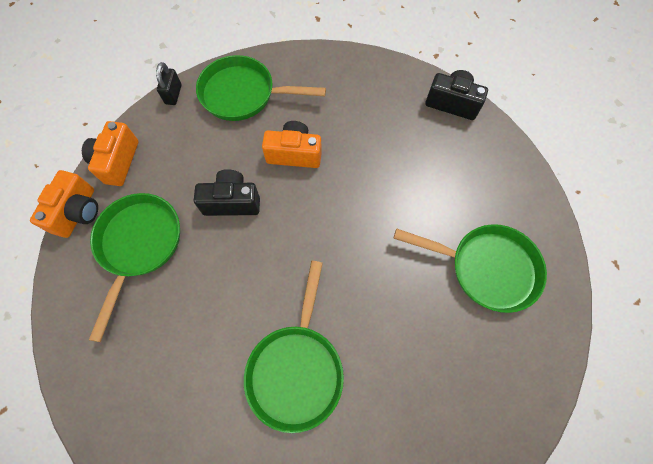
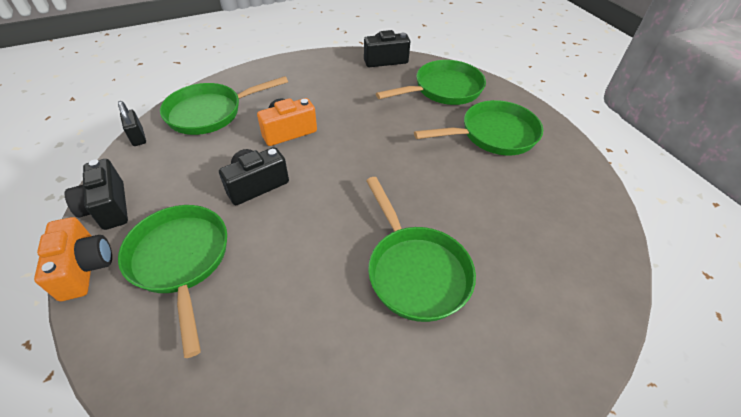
camera: 35 degrees left, 20 degrees down
(117, 161) = (108, 207): orange camera -> black camera
(483, 179) = (444, 89): none -> green pan

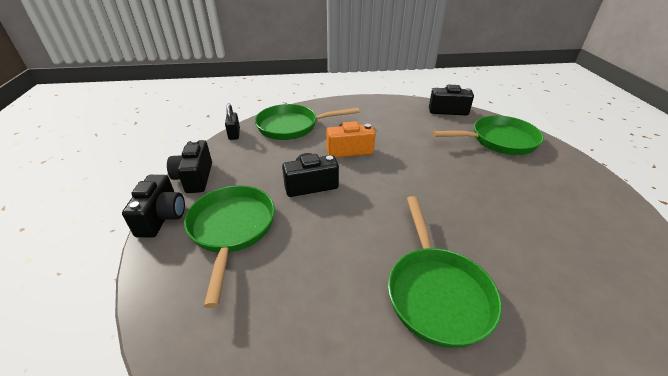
camera: 20 degrees right, 10 degrees down
(85, 268) = (162, 217): orange camera -> black camera
(493, 135) = (544, 186): green pan -> none

